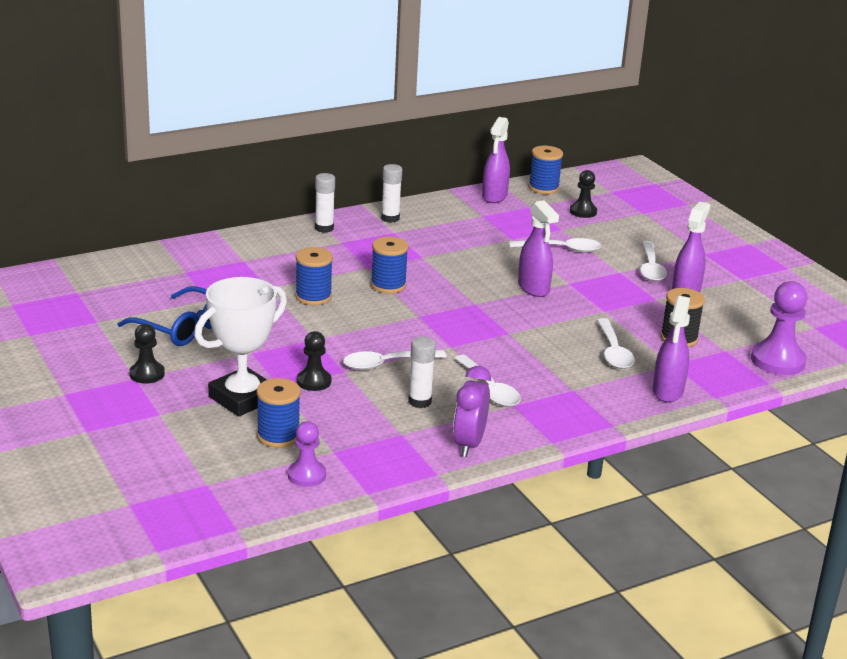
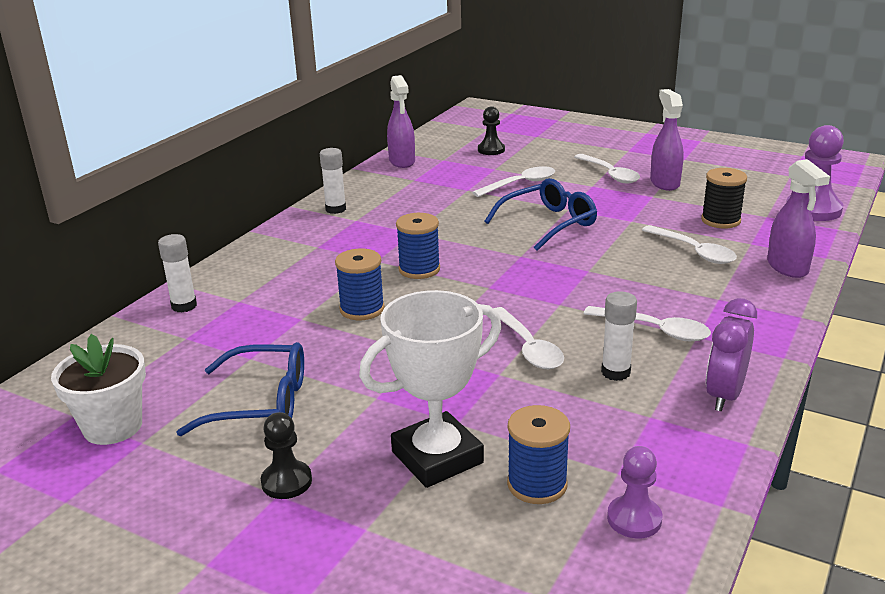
camera: 30 degrees left, 0 degrees up
(90, 306) = (113, 426): none -> white flower pot
(242, 398) = (437, 457): white trophy -> white trophy turned 45 degrees clockwise
(314, 381) = (485, 400): black pawn -> none
(324, 228) = (283, 239): white glue stick -> white glue stick (184, 306)
(386, 364) = (528, 347): white spoon -> white spoon turned 60 degrees counterclockwise
(469, 444) = (724, 395): purple clock -> purple clock turned 45 degrees clockwise
(533, 288) = (548, 224): purple spray bottle -> blue glasses
(543, 188) = (432, 142): blue spool -> none

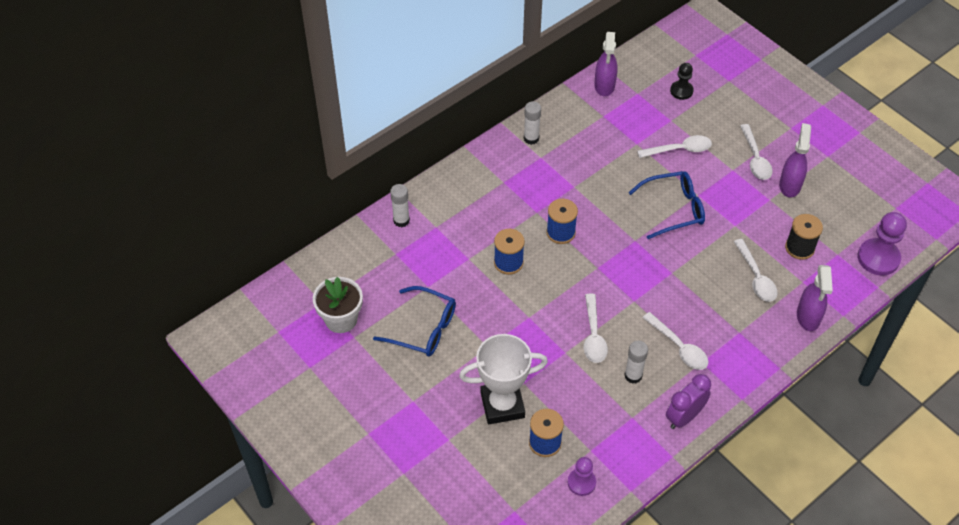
camera: 20 degrees right, 25 degrees up
(286, 482) = (420, 394): black pawn -> none

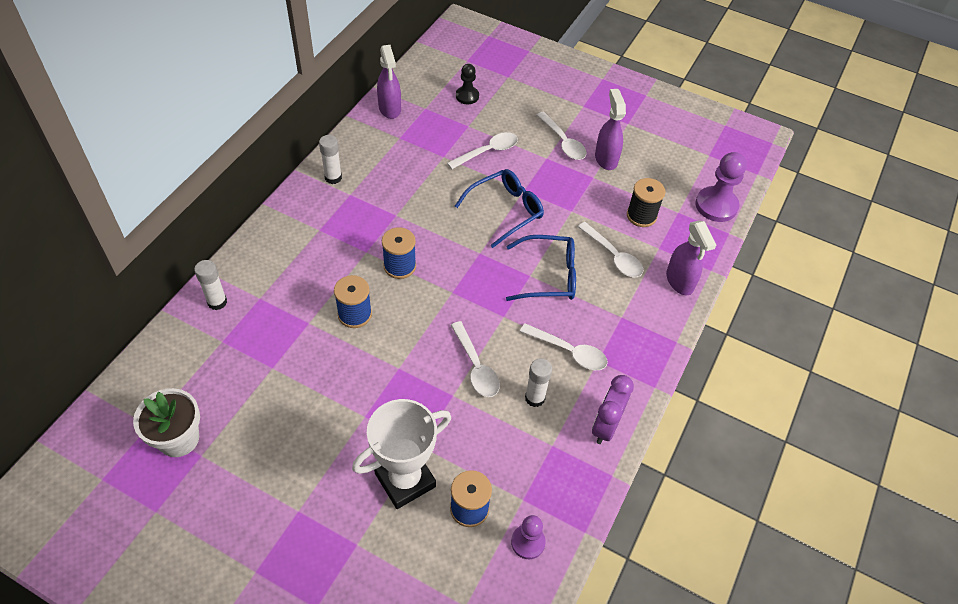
camera: 25 degrees left, 0 degrees up
(423, 328) = (282, 418): blue glasses -> blue glasses (548, 276)

